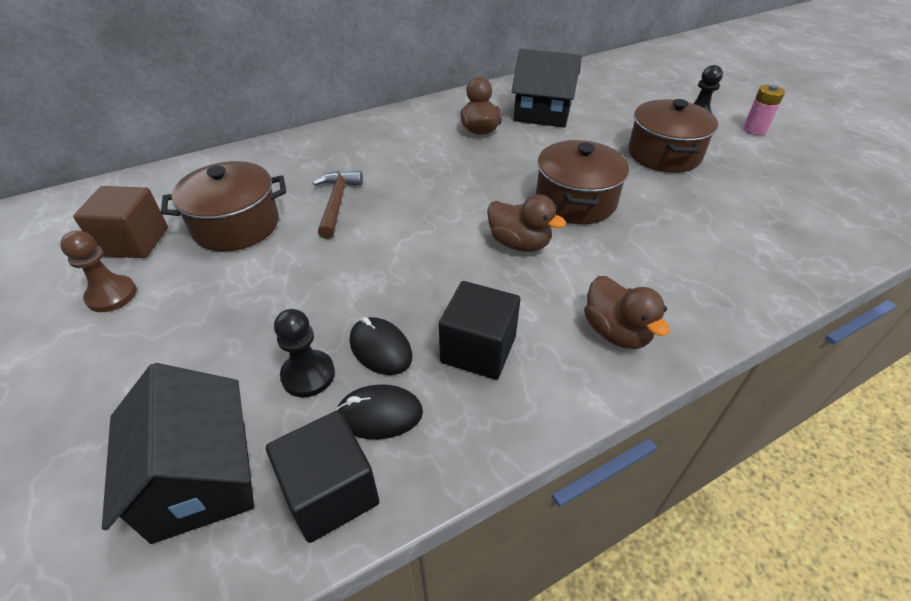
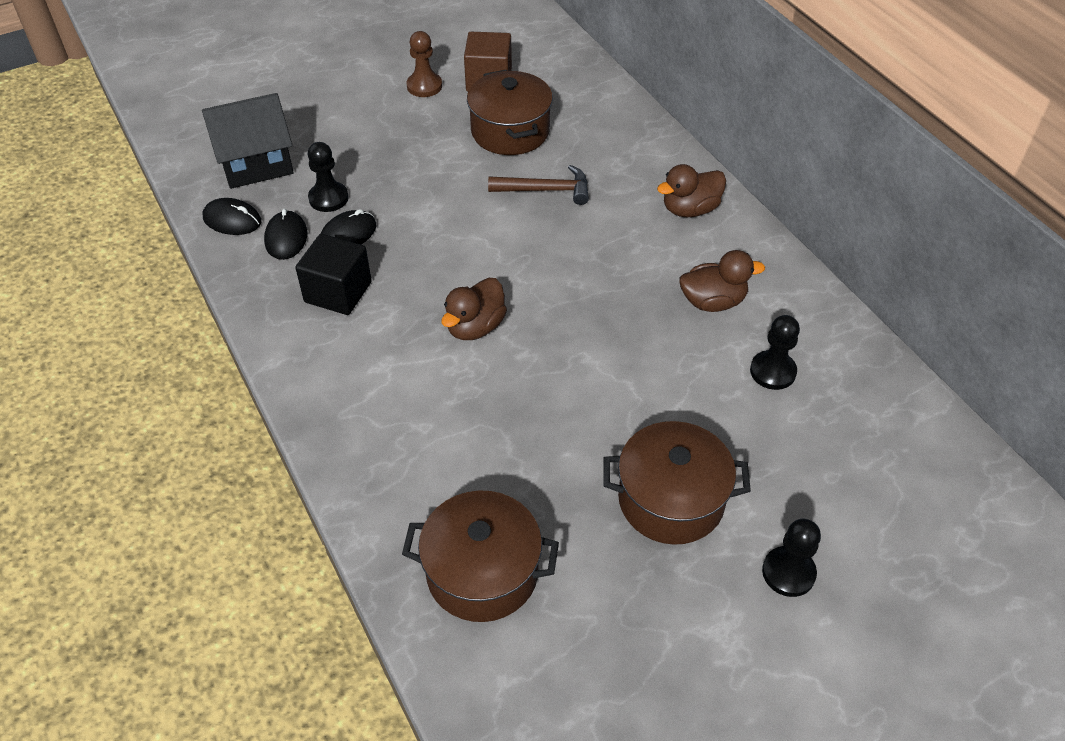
camera: 90 degrees right, 5 degrees up
(331, 492) = (232, 220): black cube -> black mouse
(542, 113) = (772, 371): black house -> black pawn
(575, 201) = (552, 383): brown pot -> brown pot (482, 572)
(616, 332) = (343, 387): brown duck -> brown duck (690, 209)
(754, 129) = (766, 653): pink battery -> none

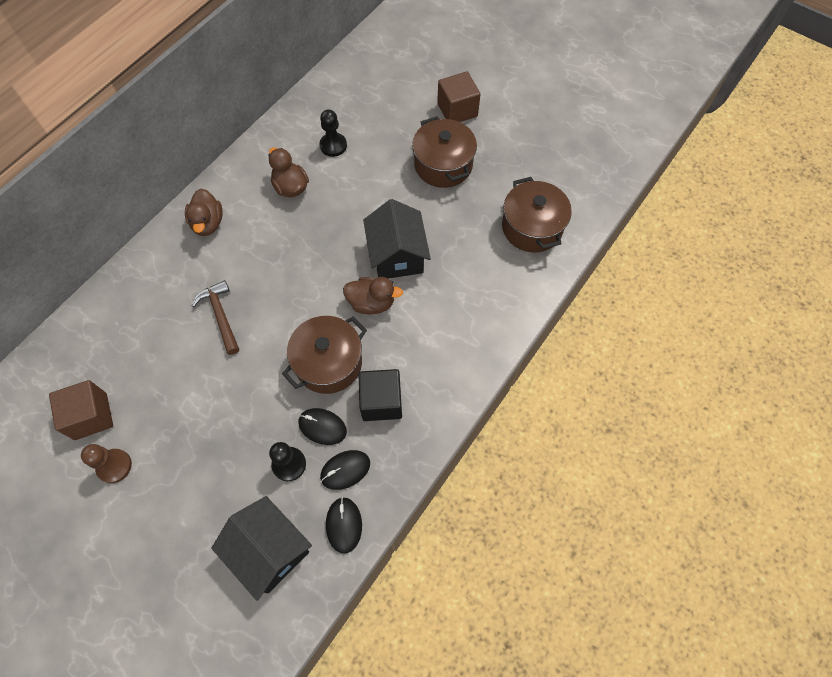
camera: 115 degrees left, 15 degrees up
(510, 131) = (158, 369): brown pot -> brown pot (328, 363)
(532, 378) = (397, 255): none -> black house
(690, 209) = (208, 223): brown duck -> brown duck turned 45 degrees clockwise
(788, 572) = (457, 110): black pawn -> brown cube

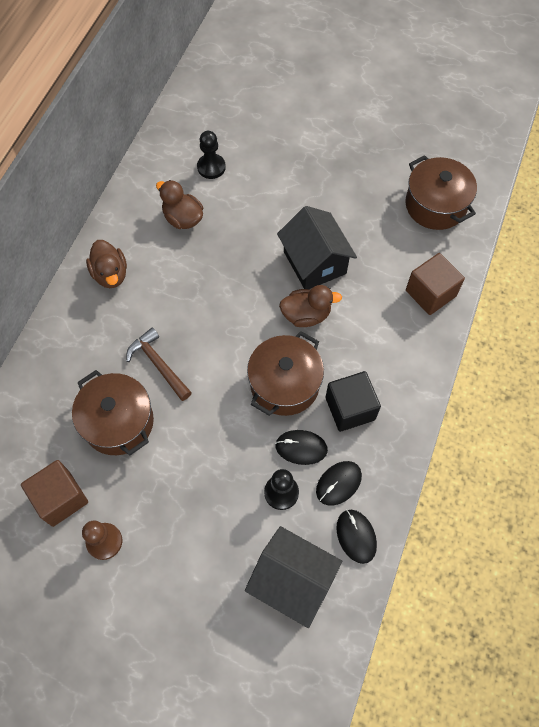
camera: 15 degrees left, 0 degrees up
(443, 165) = (328, 163): brown pot -> brown pot (118, 422)
(457, 110) = (323, 105): brown cube -> brown cube (430, 293)

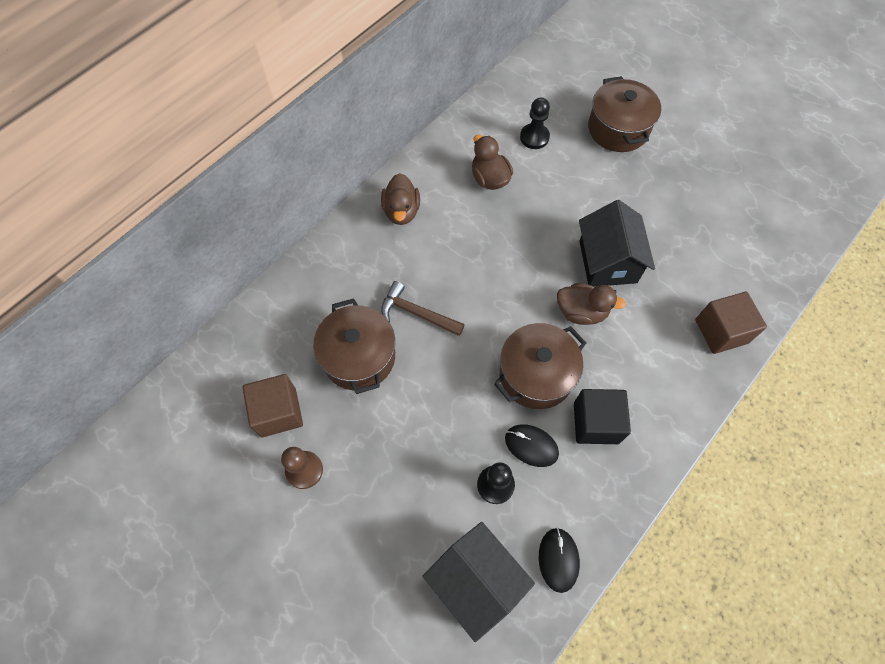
camera: 20 degrees right, 0 degrees up
(158, 364) = (417, 313): brown hammer -> brown hammer turned 45 degrees counterclockwise
(338, 483) = (558, 497): black mouse -> none
(435, 205) = (755, 242): brown pot -> brown pot (618, 129)

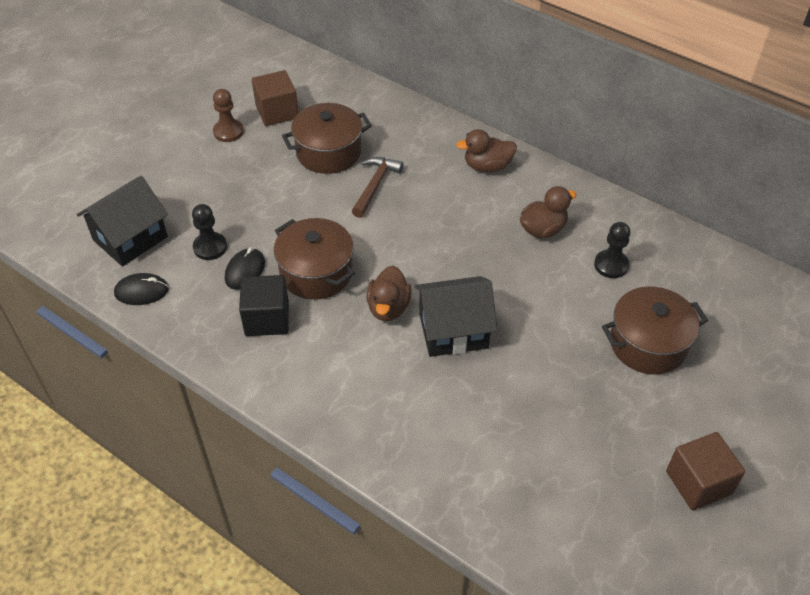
camera: 85 degrees right, 15 degrees down
(721, 331) = (376, 434): brown cube -> brown cube (698, 483)

